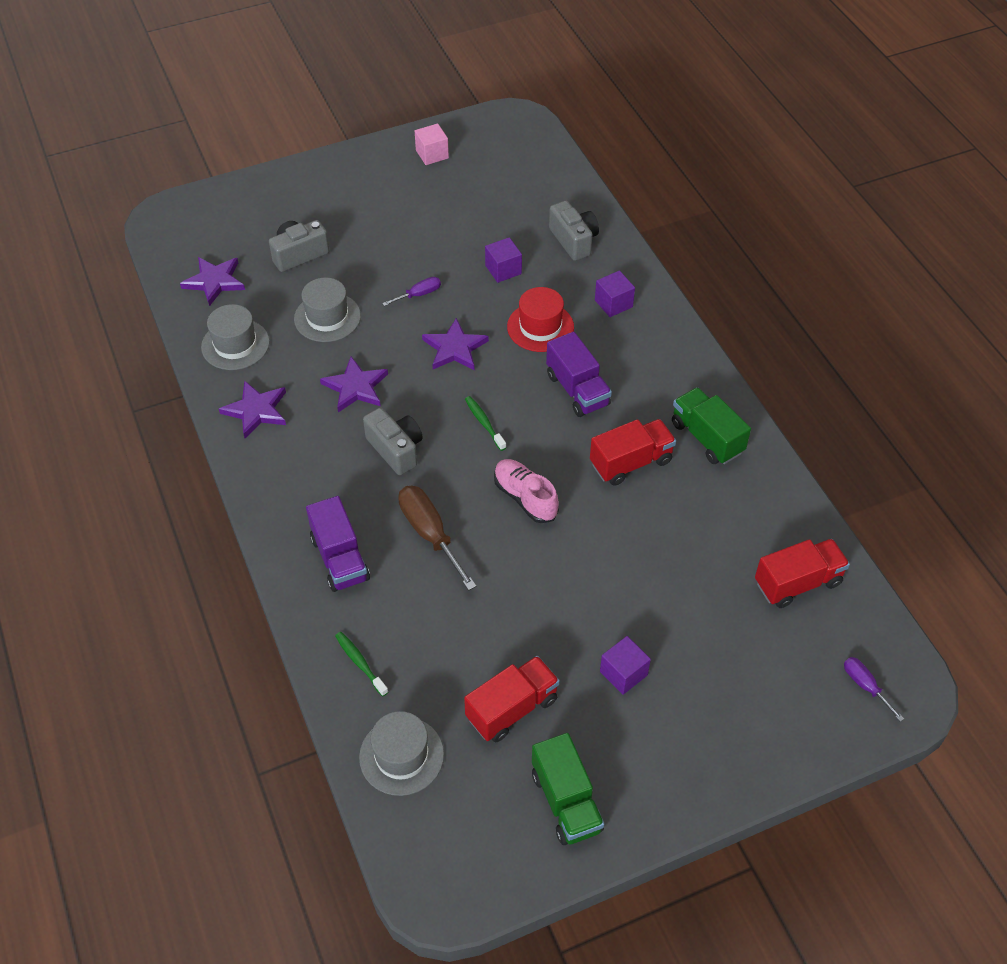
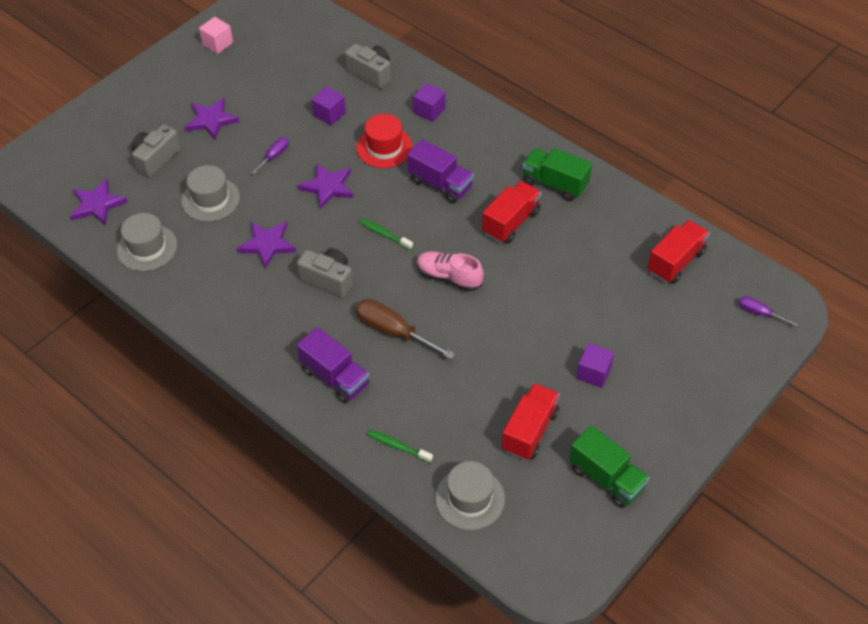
camera: 25 degrees left, 0 degrees up
(256, 410) = (197, 292): purple star -> purple star (211, 120)

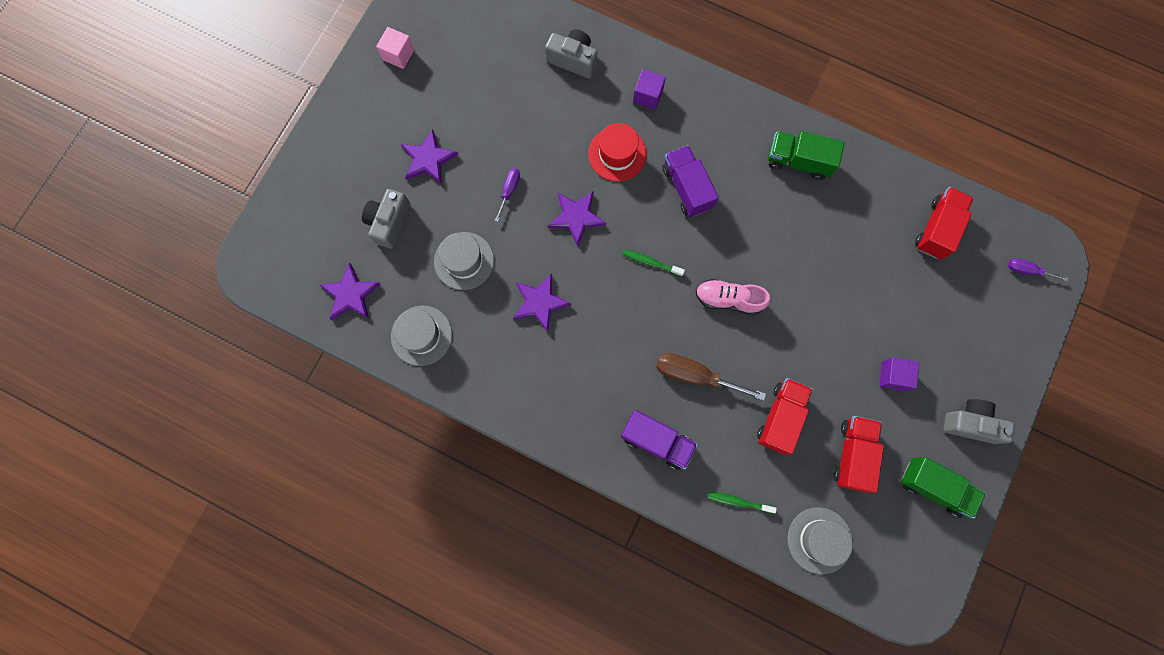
camera: 15 degrees left, 25 degrees up
(328, 279) = (614, 330): grey camera -> grey camera (970, 423)
(329, 114) = (548, 123): purple cube -> none
(440, 184) = (687, 188): purple truck -> purple truck turned 135 degrees counterclockwise
(511, 222) = (769, 219): red truck -> red truck (780, 417)

